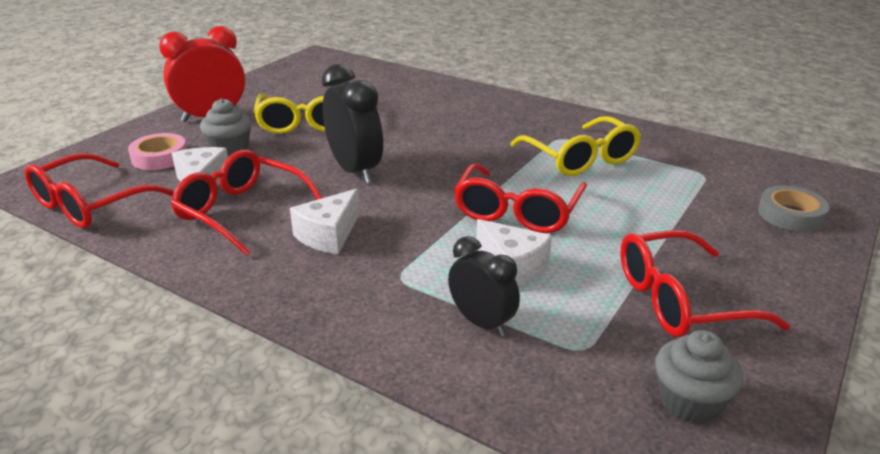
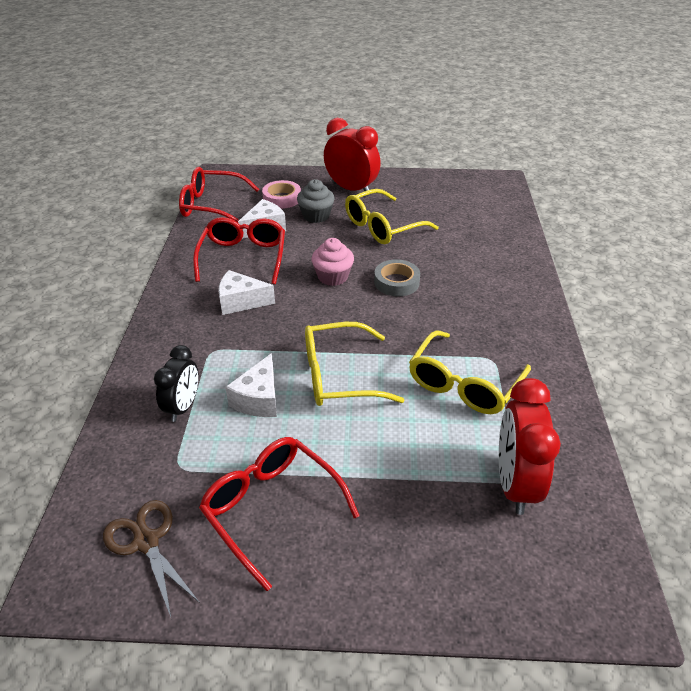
camera: 60 degrees right, 10 degrees up
(355, 170) = (333, 277): black clock -> pink cupcake
(517, 212) = (338, 376): red glasses -> yellow glasses
(690, 401) = (146, 542): grey cupcake -> brown scissors
(709, 175) = (514, 483): none -> red clock
(790, 215) = (485, 567): grey tape -> grey tape (396, 282)

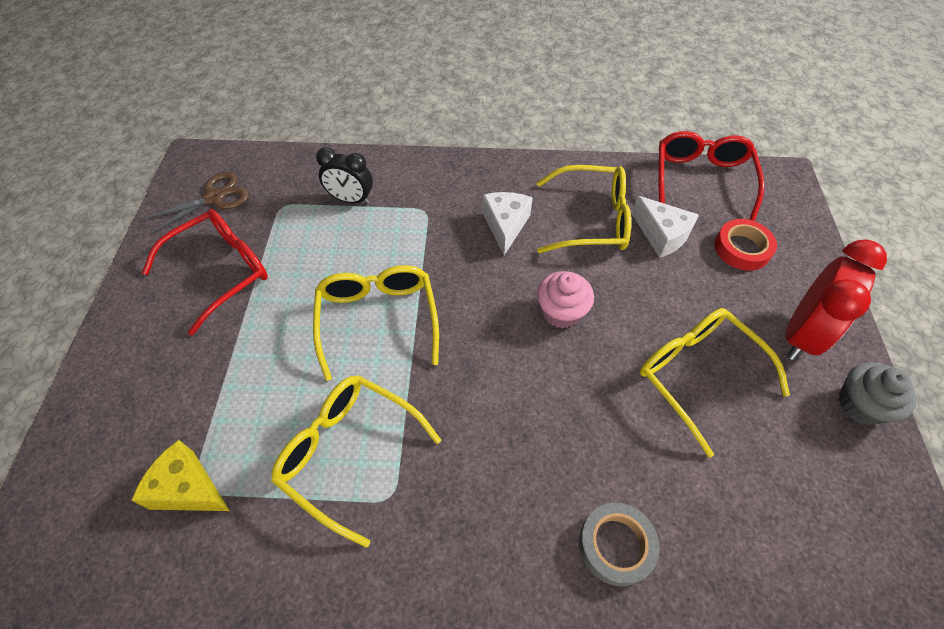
camera: 90 degrees right, 15 degrees up
(243, 257) = (592, 220): red glasses -> yellow glasses
(258, 399) = (353, 253): white cheese -> none
(282, 198) = (742, 249): pink tape -> red tape
(316, 216) = (706, 290): grey cupcake -> grey cupcake (860, 405)
(396, 282) = (556, 387): grey tape -> grey tape (616, 545)
(514, 483) = (188, 488): red clock -> yellow cheese

